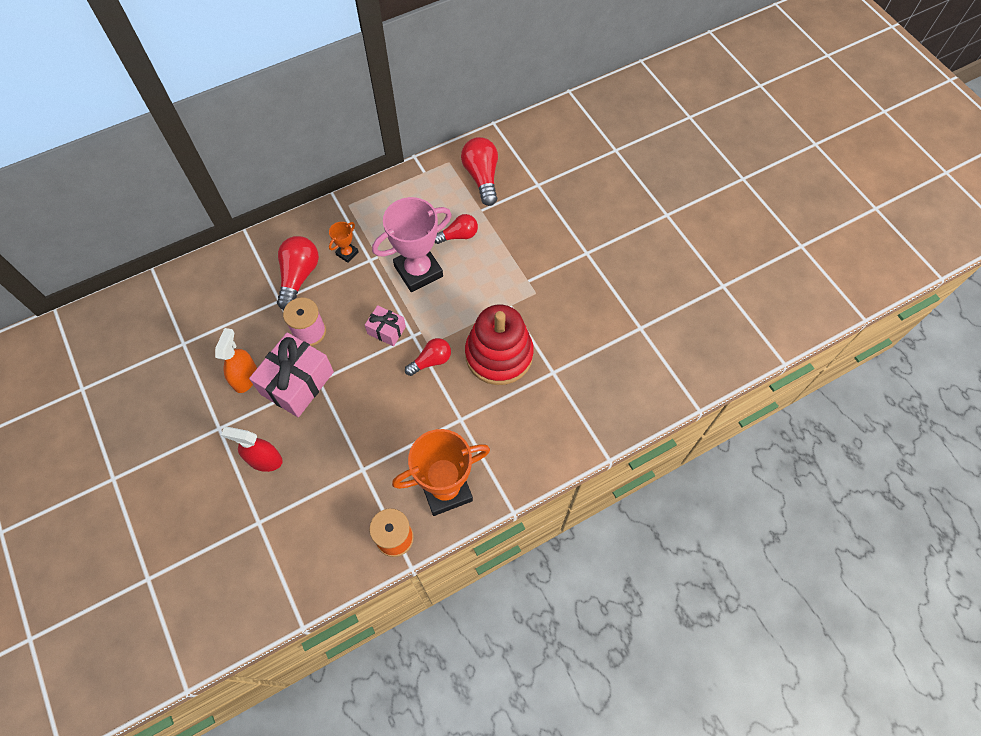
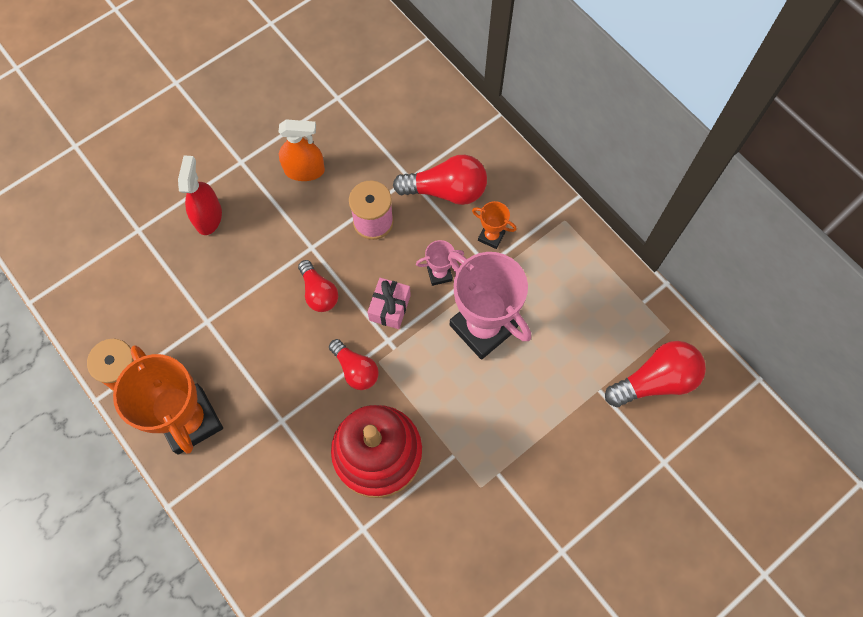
camera: 80 degrees right, 5 degrees up
(297, 383) = (305, 225): pink gift -> none
(368, 292) = (439, 274): none -> pink trophy
(458, 235) = (549, 367): red light bulb -> red light bulb (319, 292)

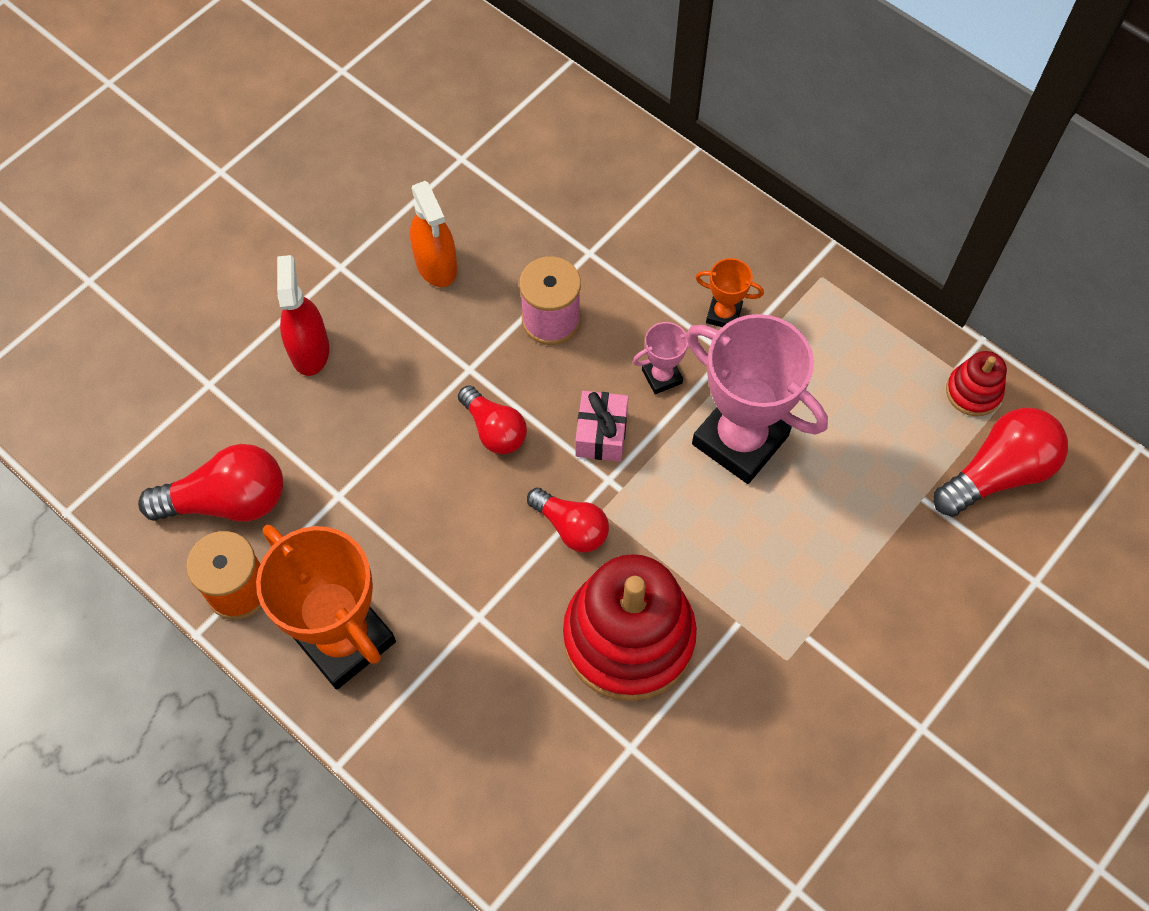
camera: 10 degrees left, 5 degrees down
(304, 170) = (436, 265): orange spray bottle -> orange spray bottle turned 75 degrees clockwise
(446, 190) = (645, 262): red light bulb -> red light bulb (227, 501)
(651, 320) = (973, 392): none -> red stacking toy

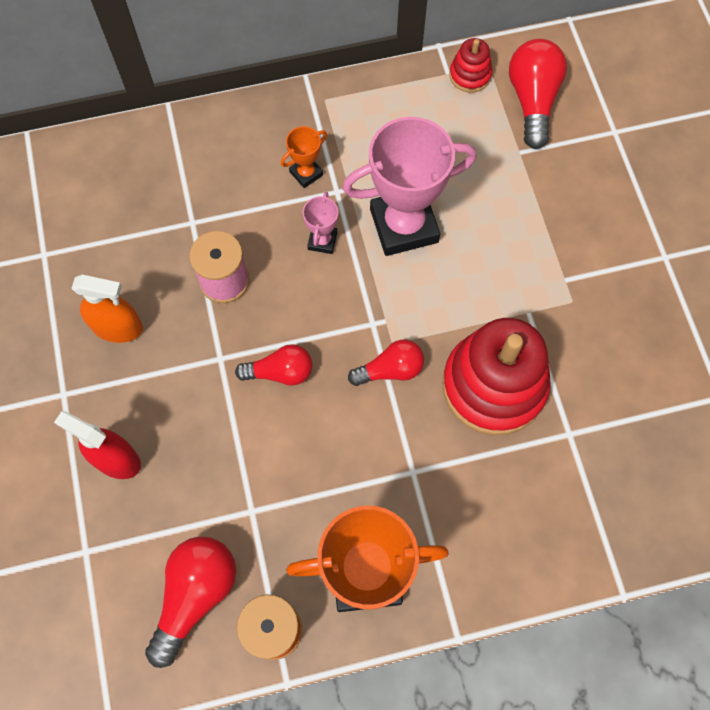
camera: 55 degrees left, 5 degrees up
(601, 434) = (336, 306): pink gift -> none

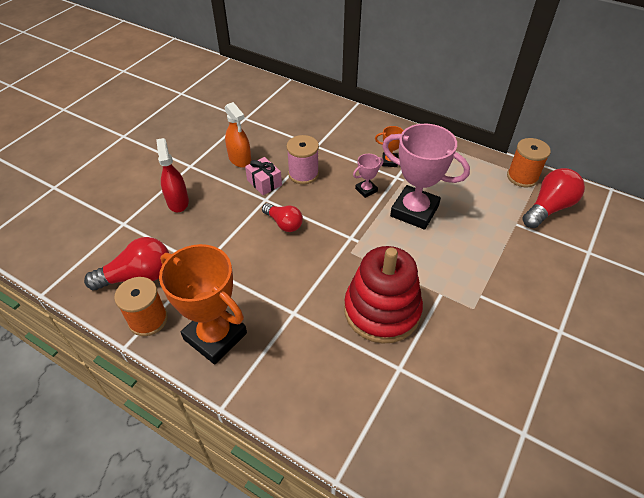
camera: 45 degrees right, 20 degrees down
(191, 335) = (264, 183): none -> pink gift
(390, 370) = (336, 262): red light bulb -> none
(470, 75) = (522, 177): red stacking toy -> orange spool

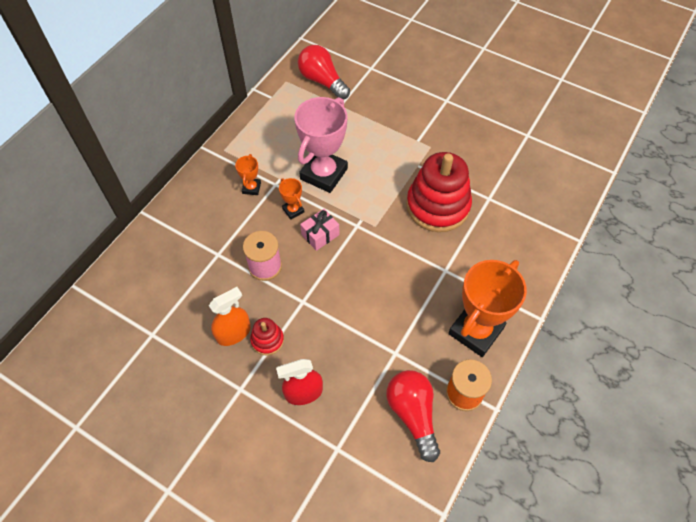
camera: 90 degrees left, 10 degrees up
(230, 178) = (267, 340): none -> red stacking toy
(264, 183) = (276, 304): pink gift -> pink gift (320, 235)
(284, 223) = (338, 282): red light bulb -> none
(366, 190) = (293, 210): pink trophy -> orange trophy
(522, 177) = (282, 90): orange spool -> none

